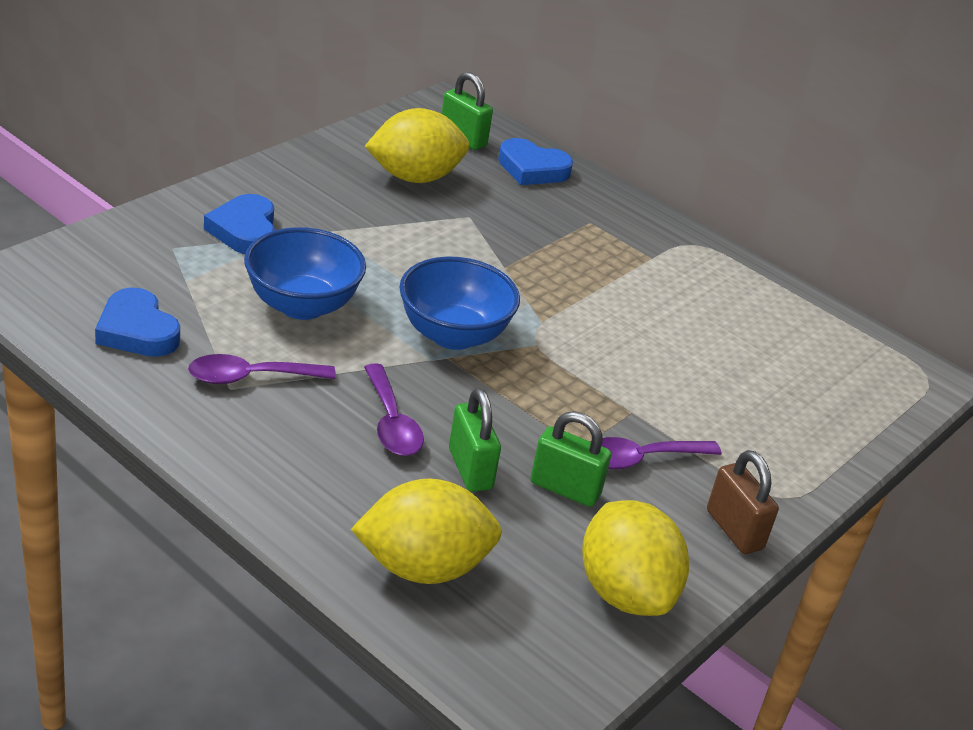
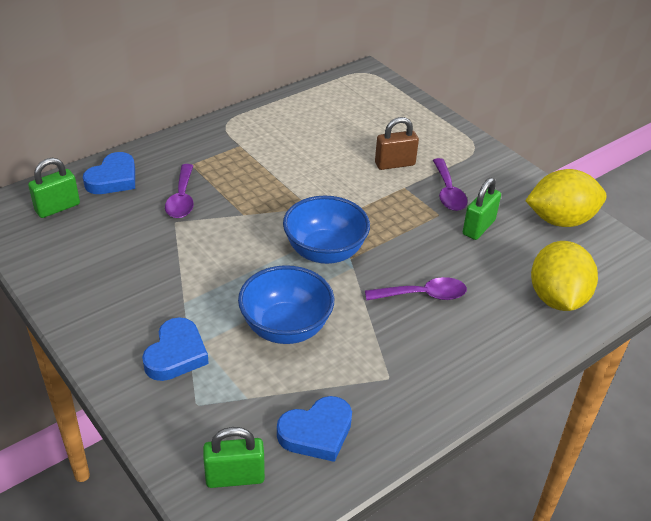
camera: 75 degrees left, 5 degrees up
(245, 231) = (176, 354): blue heart -> blue heart turned 75 degrees counterclockwise
(251, 377) = (376, 364): purple spoon -> purple spoon (182, 198)
(414, 177) = (112, 243): yellow lemon -> none
(470, 469) = (465, 265): green padlock -> green padlock (235, 477)
(734, 530) = (504, 170): brown padlock -> brown padlock (395, 164)

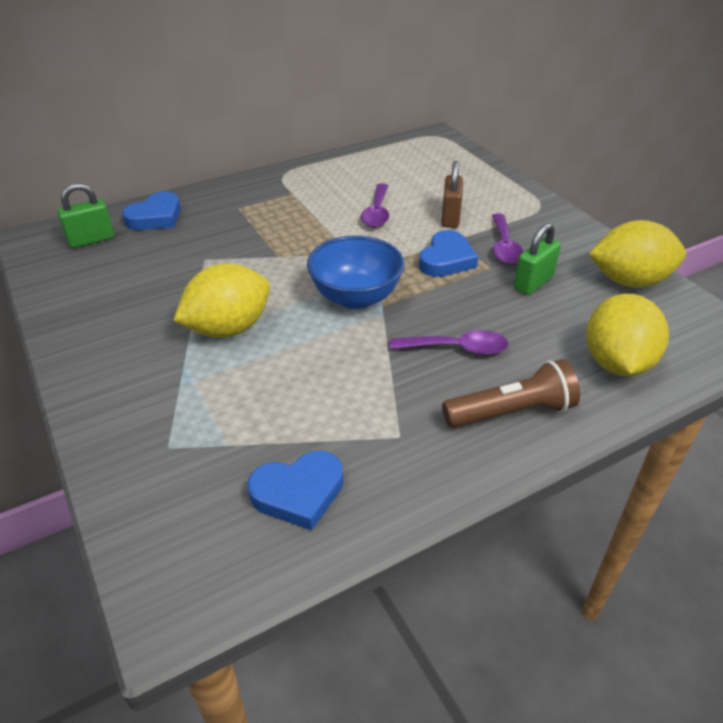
camera: 10 degrees right, 0 degrees up
(176, 354) = (163, 391): blue heart -> blue heart (446, 259)
(182, 198) = (218, 238): purple spoon -> purple spoon (377, 212)
(217, 290) = (228, 328): none -> yellow lemon
(235, 477) = (187, 537): green padlock -> none
(286, 328) = (293, 372): blue bowl -> none
(395, 164) = (450, 217): brown padlock -> brown padlock turned 75 degrees counterclockwise
(476, 349) = (511, 412): none -> brown flashlight

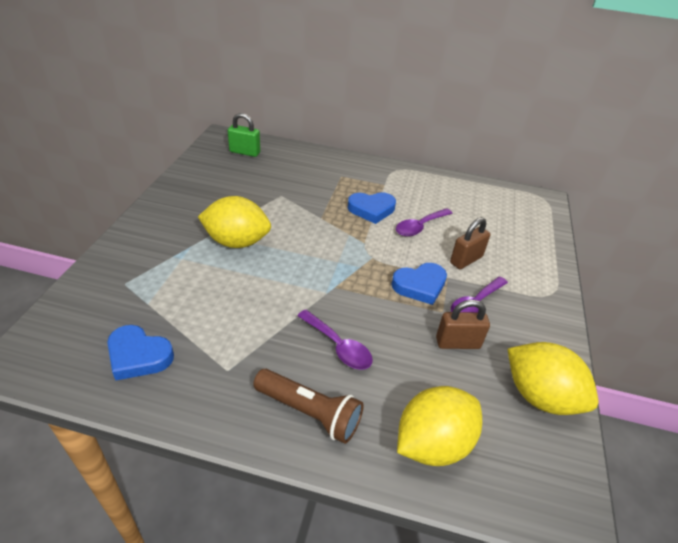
camera: 40 degrees right, 0 degrees up
(155, 217) = (291, 157): blue heart -> blue heart (371, 209)
(355, 297) = (327, 271): blue bowl -> none
(533, 283) = (457, 343): green padlock -> brown padlock

